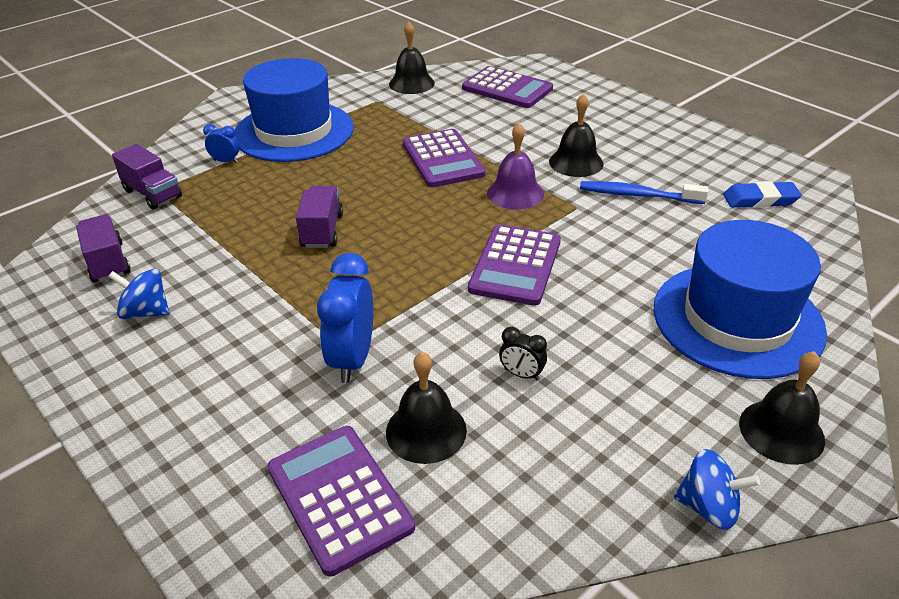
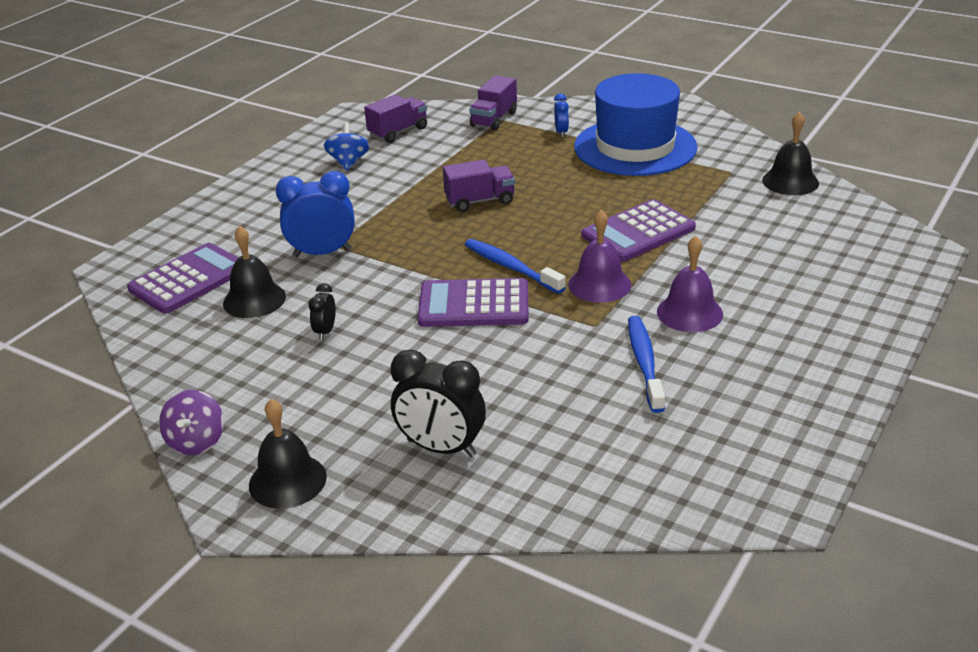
camera: 75 degrees right, 5 degrees down
(461, 233) = (511, 267): none -> blue toothbrush
(507, 88) = (834, 241): purple calculator -> none
(576, 162) = (689, 312): black bell -> purple bell
(708, 507) = (196, 441): blue spinning top -> purple spinning top
(737, 319) = (441, 448): blue hat -> black clock
(760, 200) = (693, 458): blue eraser -> none

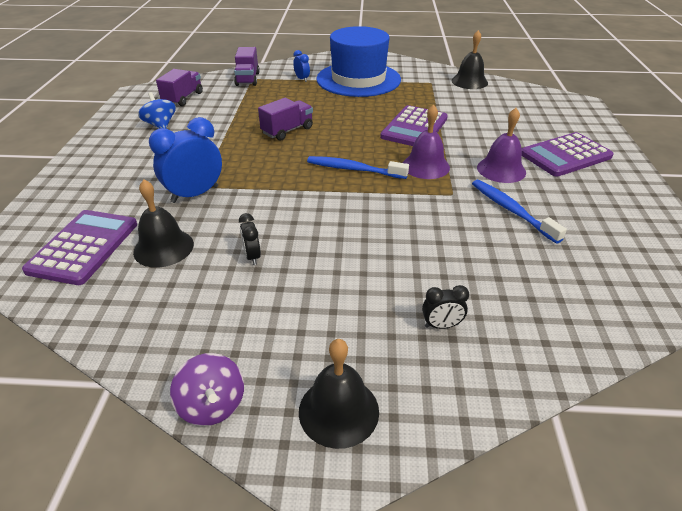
camera: 30 degrees left, 5 degrees up
(441, 448) = (441, 325): black clock -> black clock, size x0.50
(474, 305) = (353, 202): purple calculator -> purple calculator (565, 155)

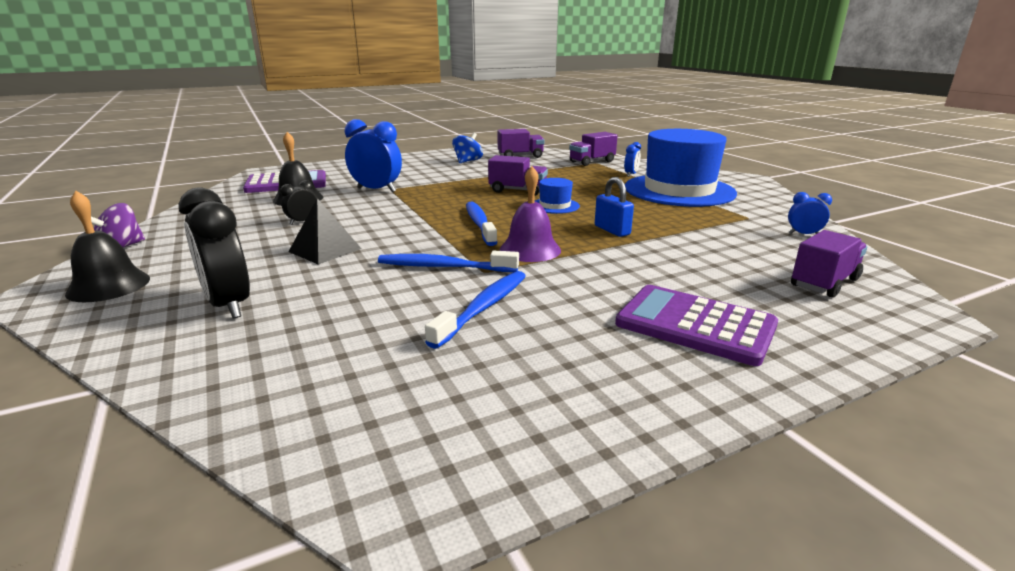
camera: 60 degrees right, 15 degrees down
(343, 129) = (555, 206): none -> blue hat
(349, 255) = (325, 250): none -> black pyramid
(414, 128) = (612, 230): purple calculator -> blue padlock
(432, 207) = (444, 267): none -> blue toothbrush
(441, 325) = (229, 305): black clock -> black clock, size x1.99
(469, 81) = (803, 234): black bell -> blue clock
(501, 169) = (581, 288): purple bell -> none
(535, 105) = (824, 282): none -> purple truck

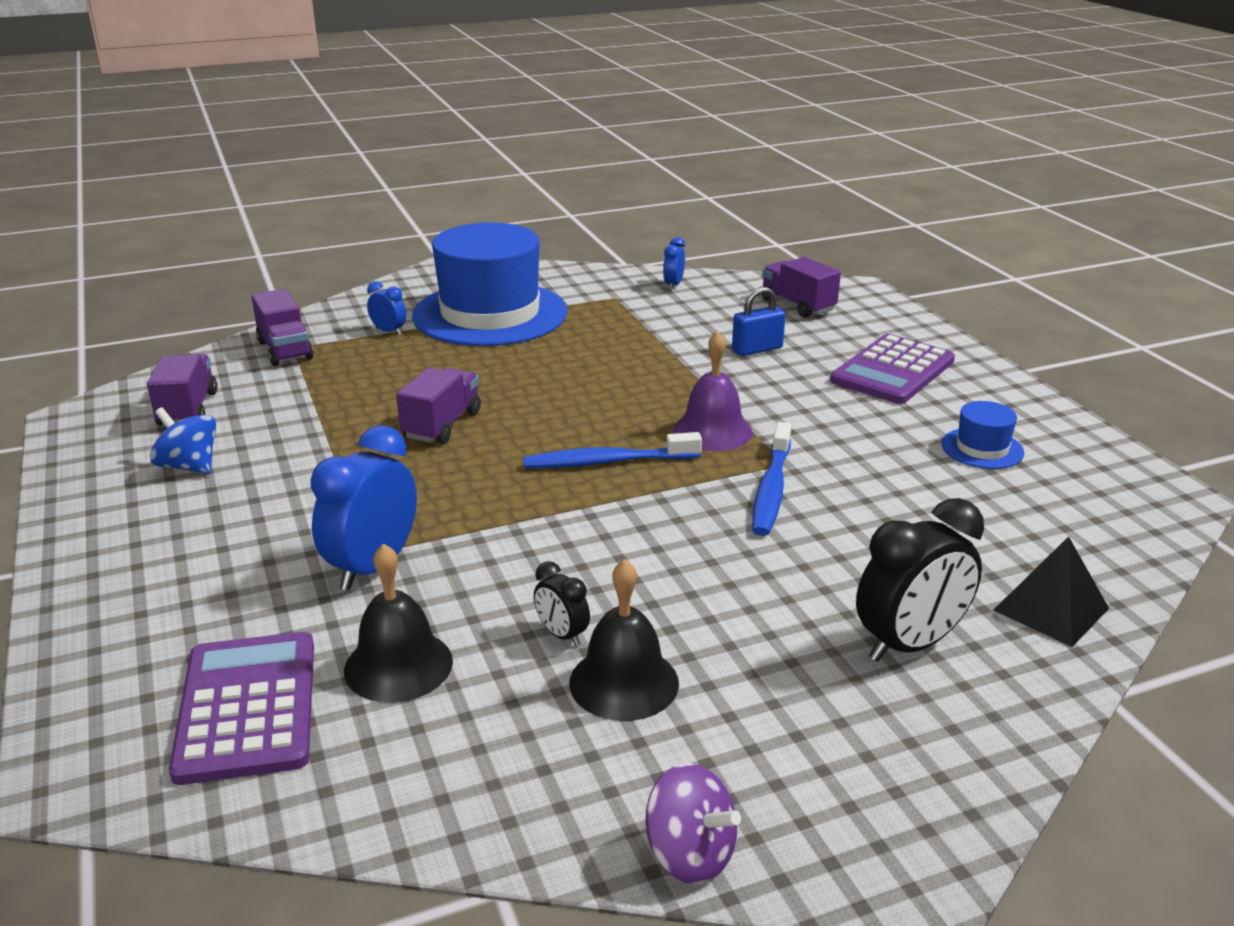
camera: 85 degrees left, 5 degrees up
(108, 286) = (867, 795): black bell -> black bell (624, 682)
(325, 250) = (708, 590): black pyramid -> black pyramid (1050, 609)
(483, 308) = (880, 466): blue toothbrush -> none
(555, 206) = (535, 402): blue hat -> blue hat (982, 448)
(612, 230) = (648, 375): blue padlock -> blue padlock (757, 349)

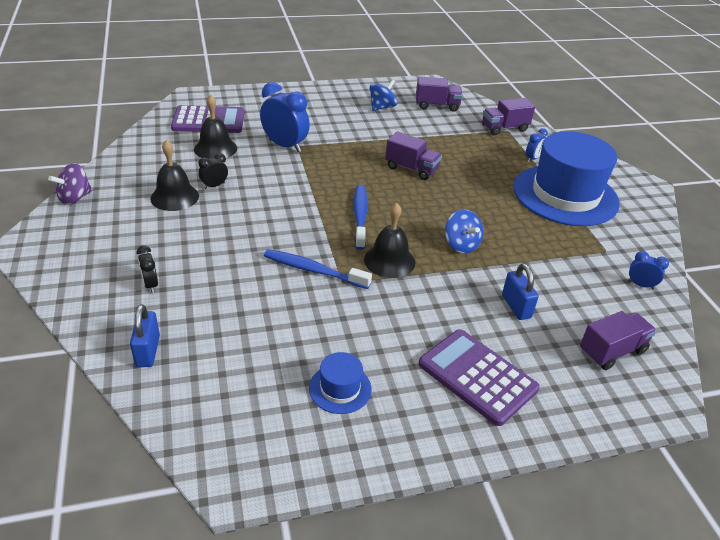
camera: 95 degrees right, 10 degrees up
(646, 382) = (461, 245): none -> blue spinning top
(712, 431) = (389, 261): purple bell -> black bell
(909, 644) = (151, 285): black clock -> black clock, size x0.50
(1050, 609) = (148, 351): black pyramid -> blue padlock

